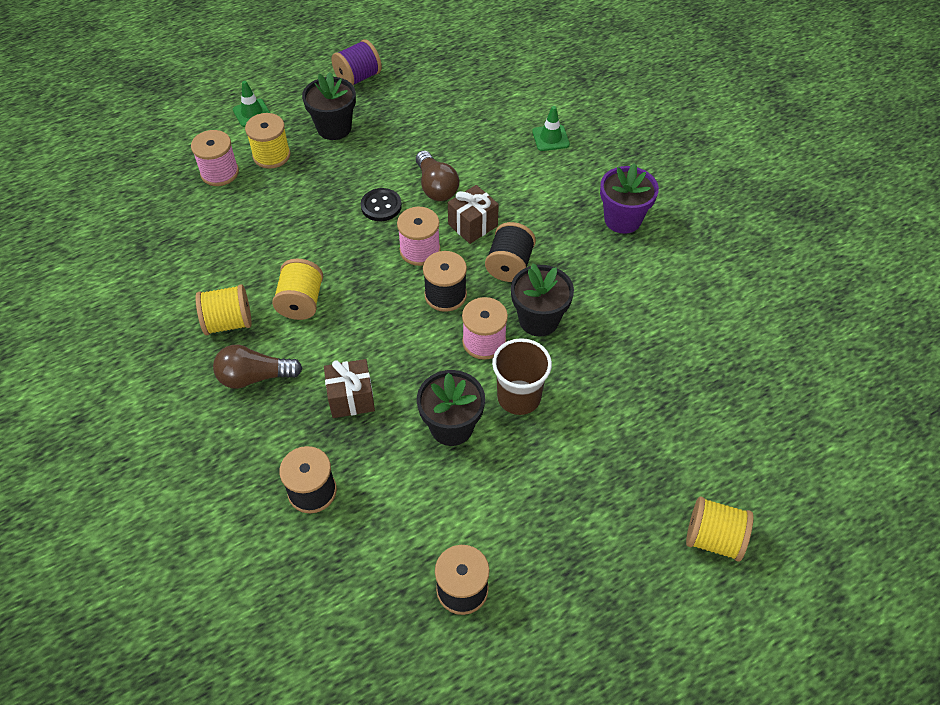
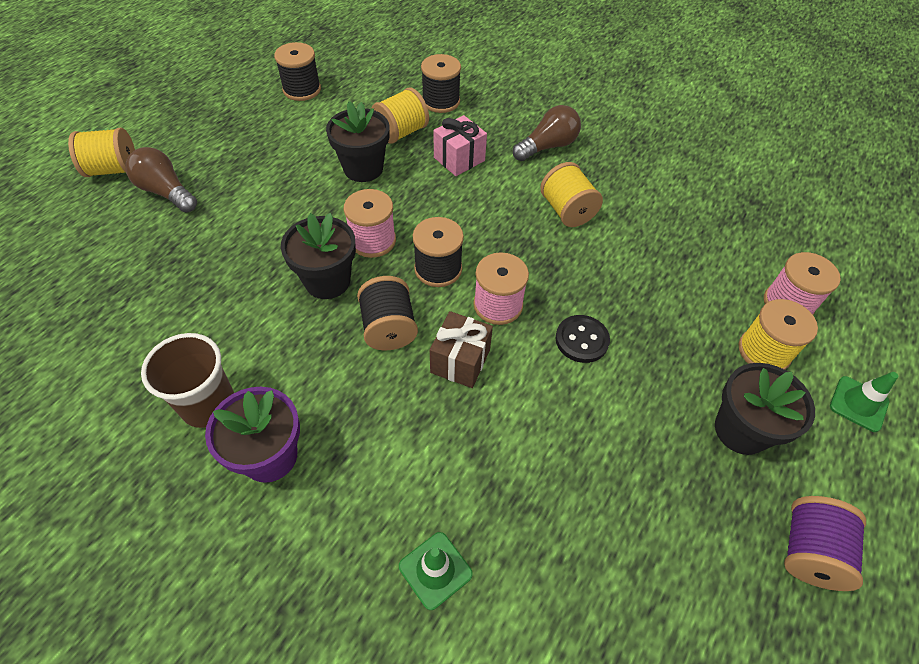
camera: 150 degrees right, 0 degrees up
(228, 322) = (609, 173): yellow spool -> yellow spool (401, 132)
(351, 398) = (459, 159): brown gift -> pink gift
(436, 187) = (540, 396): brown light bulb -> brown light bulb (166, 192)
(519, 397) = (315, 208): brown cup -> brown cup (208, 404)

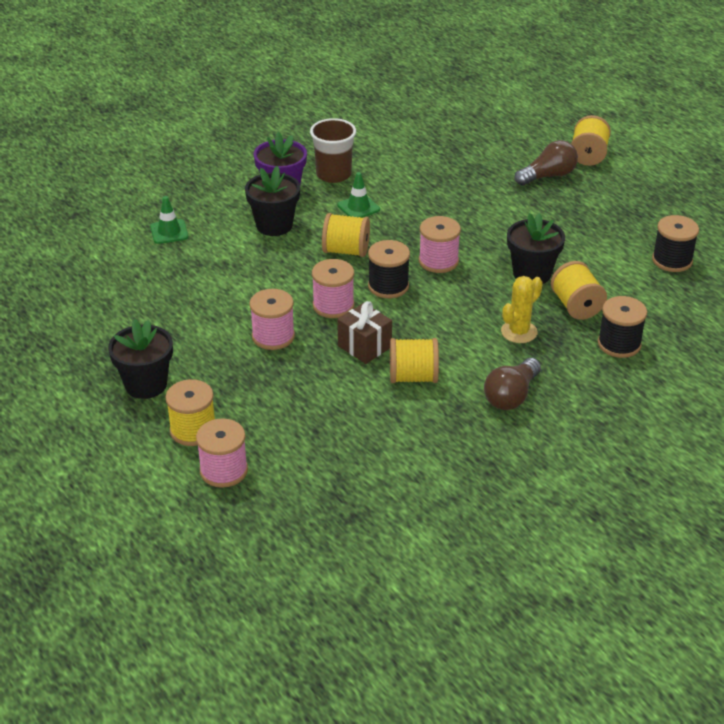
camera: 115 degrees right, 15 degrees down
(327, 281) = (408, 233): black flower pot -> black flower pot (274, 225)
(389, 328) = (346, 251): black spool -> yellow spool
(459, 159) = (519, 332): pink gift -> yellow cactus
(460, 361) = (296, 275): brown gift -> brown gift (364, 346)
(547, 146) = (511, 396): brown light bulb -> brown light bulb turned 45 degrees clockwise
(581, 340) = (273, 336): black button -> pink spool
(808, 551) = (53, 375): purple spool -> none
(858, 404) = (113, 459): green traffic cone -> green traffic cone (358, 207)

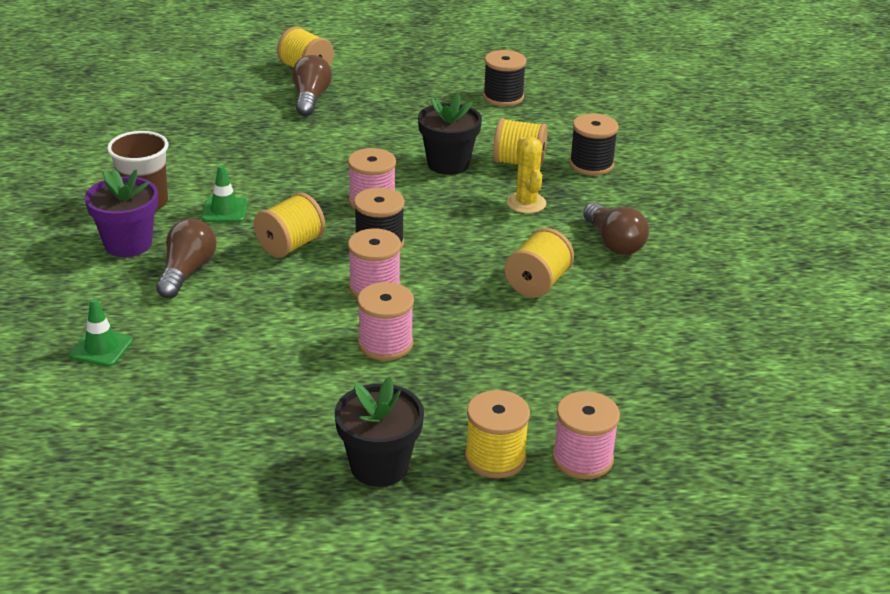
camera: 60 degrees left, 5 degrees down
(274, 225) = (187, 272): black flower pot -> brown light bulb
(364, 346) = (462, 293): brown gift -> none

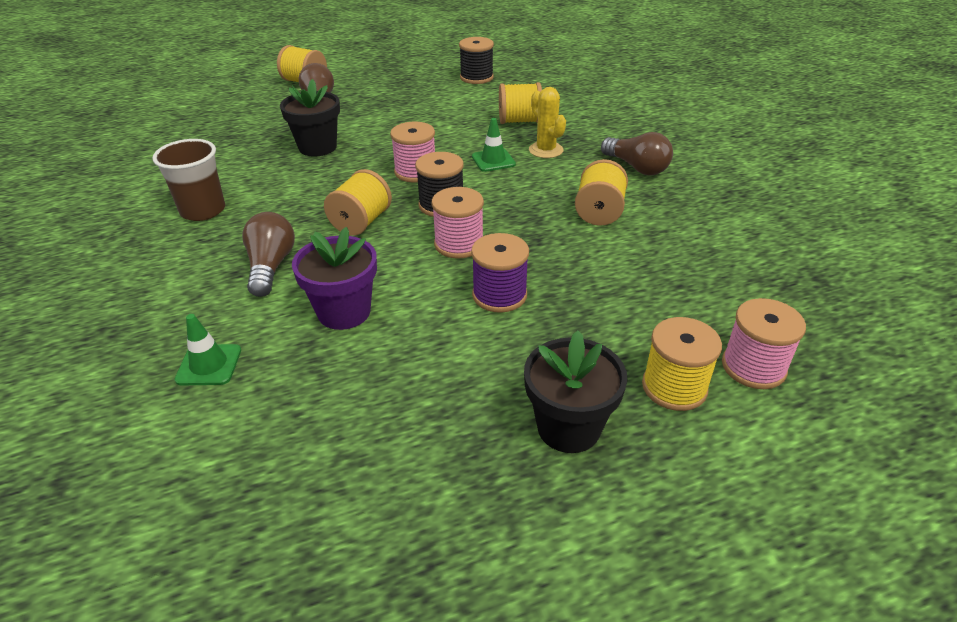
camera: 15 degrees left, 5 degrees up
(128, 244) = (200, 251): purple flower pot -> purple flower pot (344, 312)
(224, 210) = (284, 203): green traffic cone -> green traffic cone (493, 160)
(385, 344) = (499, 295): pink spool -> purple spool
(448, 164) = (463, 131): black flower pot -> black flower pot (317, 147)
(591, 164) = (577, 113): black spool -> none

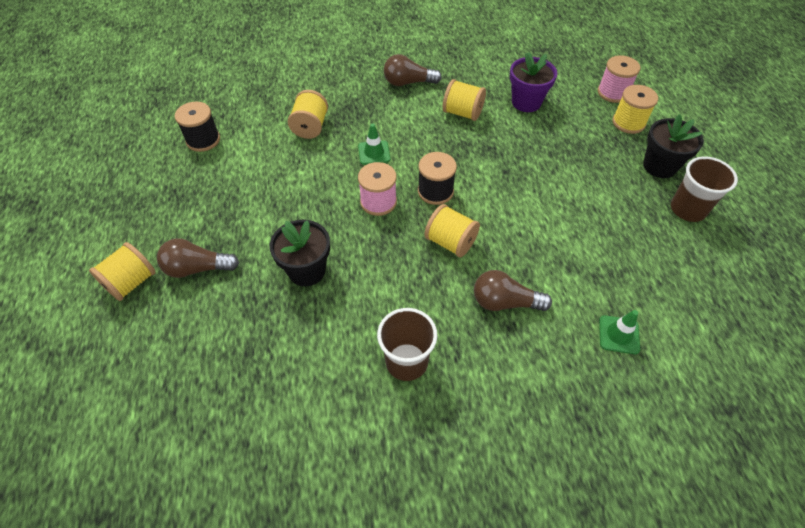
camera: 80 degrees left, 15 degrees up
(344, 312) = (563, 256): purple flower pot -> purple flower pot (526, 102)
(459, 244) = (490, 187): pink spool -> none
(464, 463) = (687, 209): none -> brown cup
(499, 295) = (549, 175): purple spool -> none
(546, 150) = (367, 121): yellow cactus -> none
(636, 167) = (408, 82): brown light bulb -> brown light bulb turned 150 degrees counterclockwise

